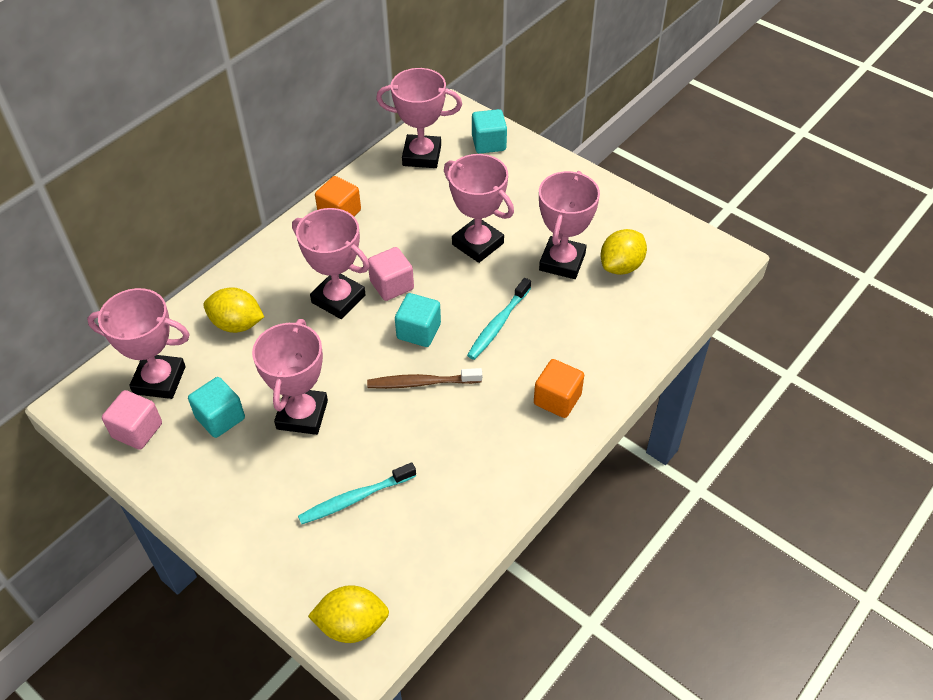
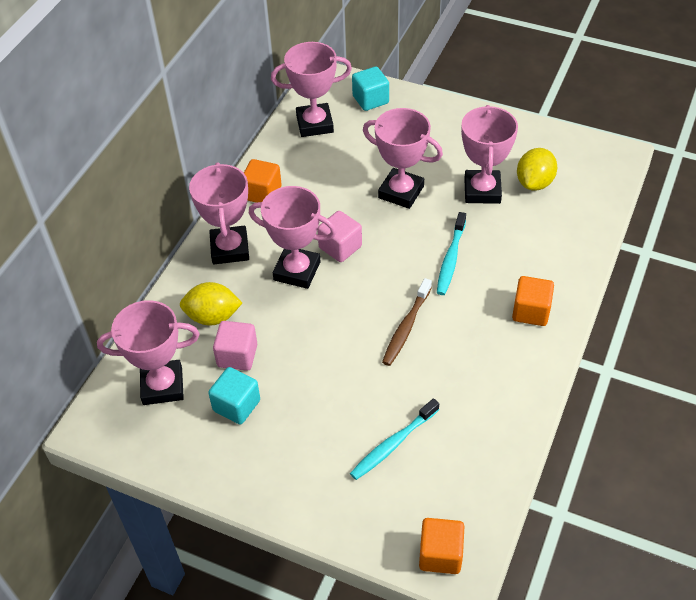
camera: 15 degrees left, 0 degrees up
(137, 430) = (163, 437): pink cube -> pink cube (237, 356)
(302, 415) = (311, 383): pink trophy -> pink trophy (230, 249)
(352, 625) = (440, 554): yellow lemon -> orange cube
(418, 331) = (383, 282): turquoise cube -> none
(421, 383) = (406, 327): brown toothbrush -> brown toothbrush turned 45 degrees counterclockwise

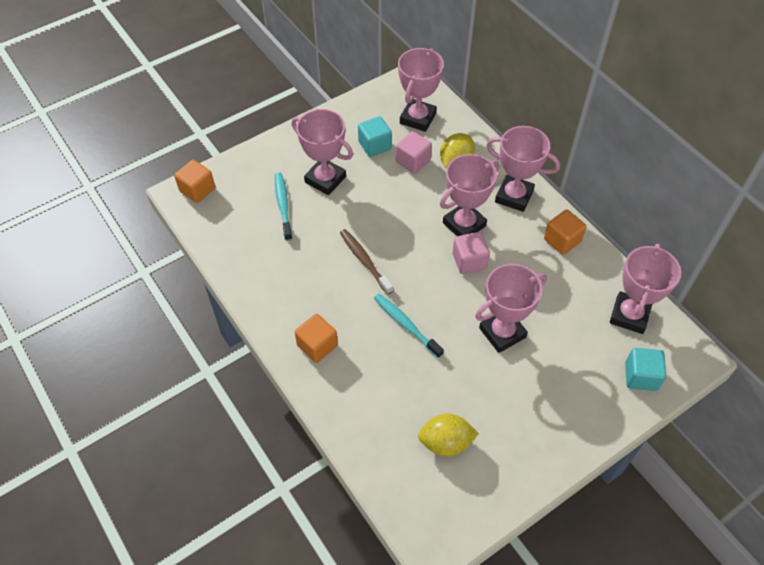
camera: 120 degrees right, 5 degrees up
(482, 191) = (464, 394): pink trophy -> pink trophy (325, 179)
(534, 182) = (446, 442): yellow lemon -> yellow lemon turned 60 degrees counterclockwise

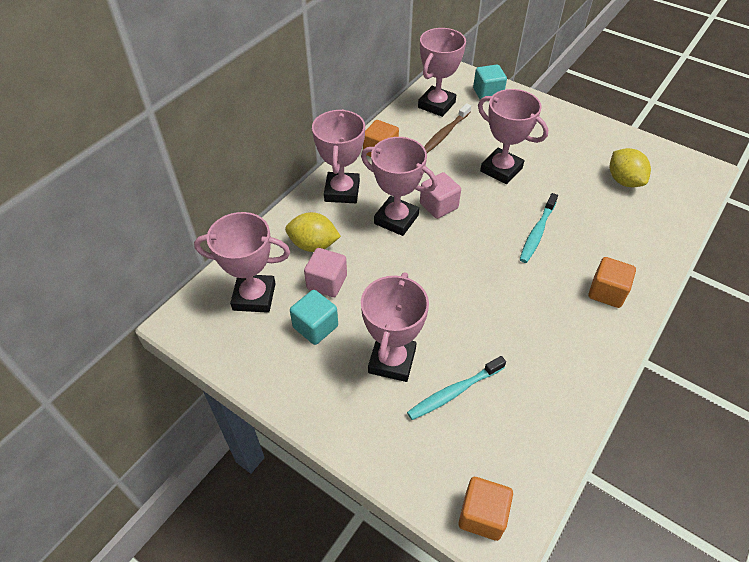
camera: 110 degrees left, 5 degrees down
(364, 261) = (486, 285): brown toothbrush -> brown toothbrush (445, 133)
(629, 315) = (436, 105): pink trophy -> pink trophy turned 60 degrees counterclockwise

